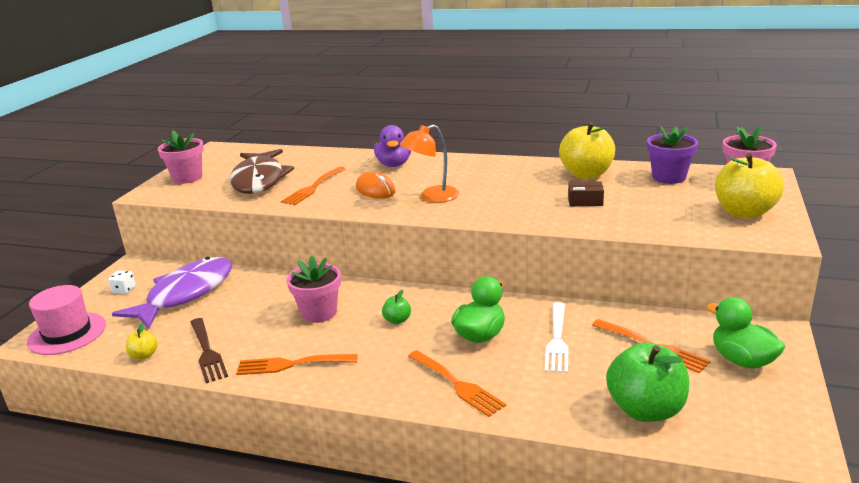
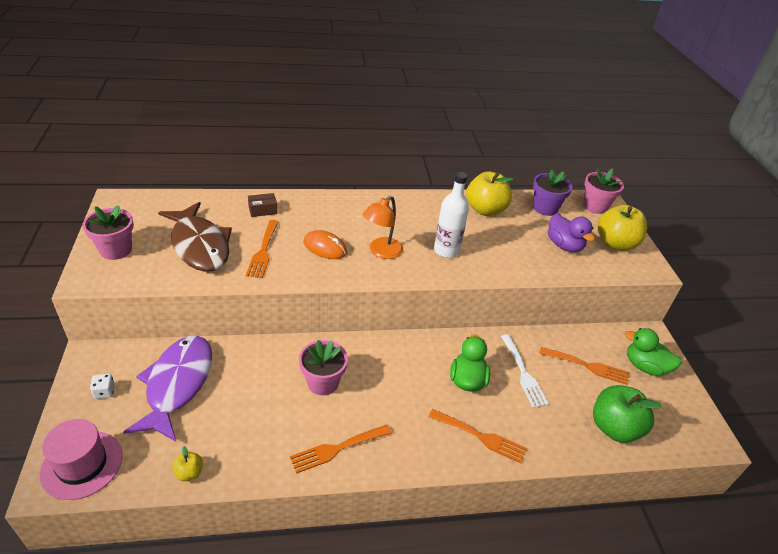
camera: 30 degrees left, 15 degrees up
(207, 352) = (250, 453): brown fork -> none
(394, 164) = (318, 210): purple duck -> purple duck (564, 245)
(397, 320) = (394, 377): green apple -> none
(507, 201) = (446, 250): none -> white bottle
(585, 201) = (504, 243): brown box -> brown box (263, 210)

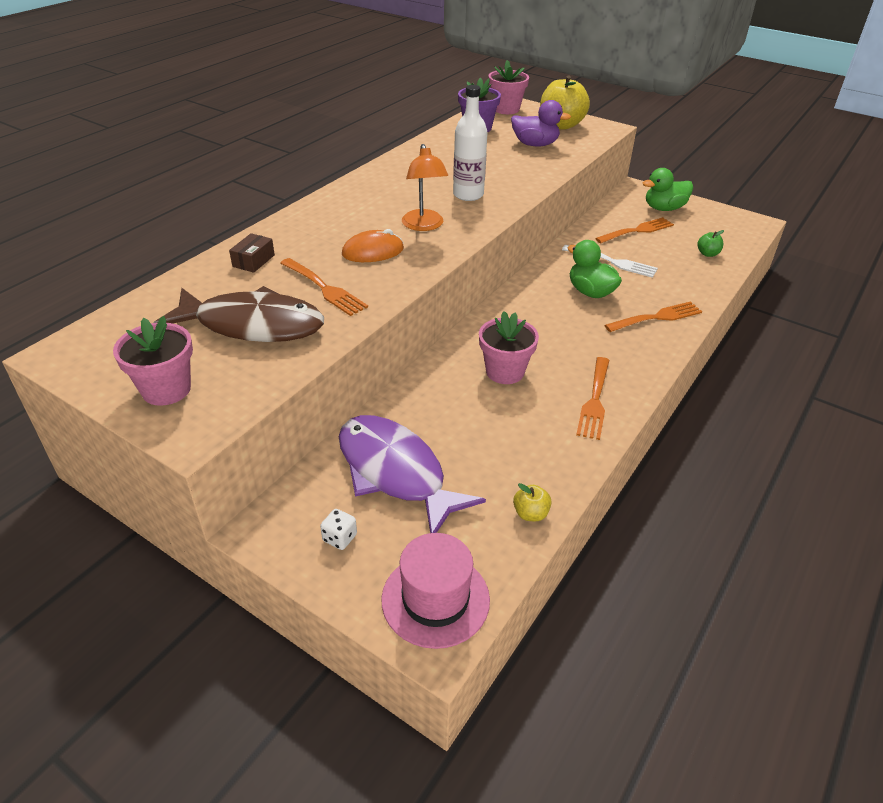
camera: 45 degrees left, 0 degrees up
(485, 210) = (439, 152): yellow apple -> none
(614, 428) = (707, 254): green apple -> green apple, size x0.45

